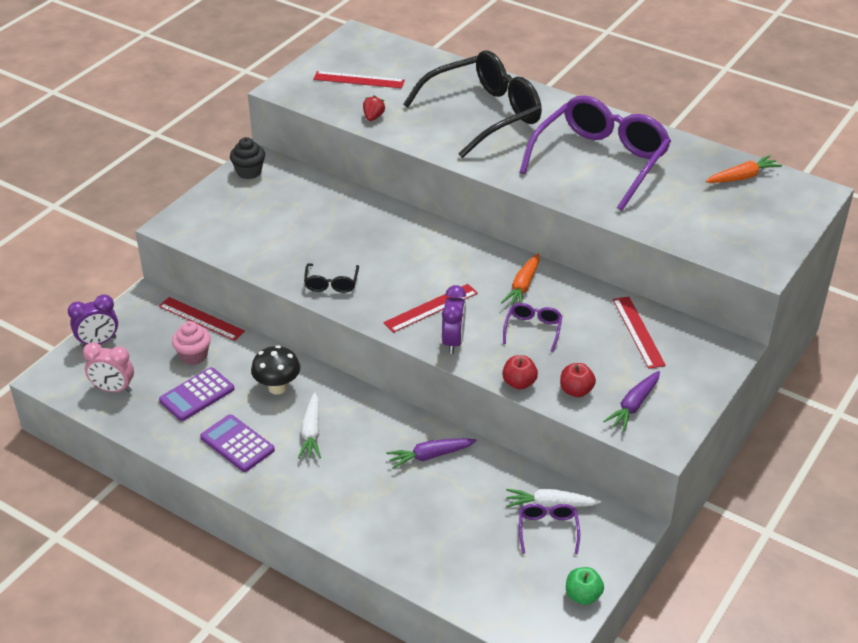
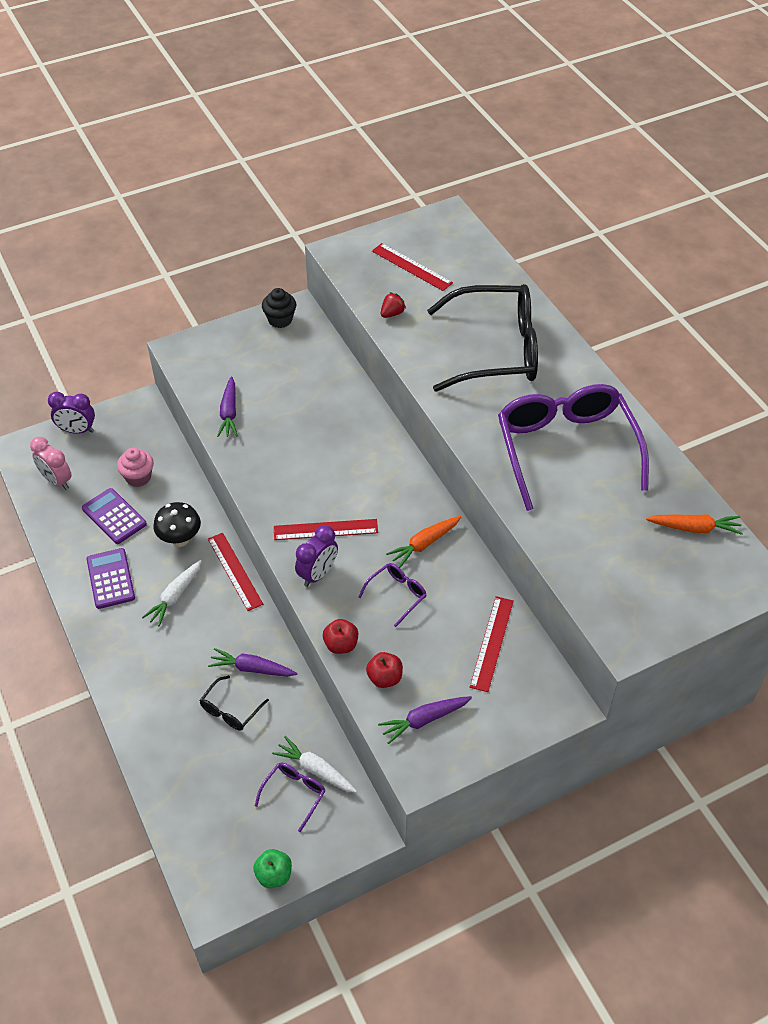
camera: 30 degrees right, 10 degrees up
(197, 395) = (114, 516): purple calculator -> purple calculator turned 60 degrees clockwise
(201, 318) = (170, 443): red ruler -> red ruler (235, 571)
(265, 256) = (229, 413): none -> purple carrot
(331, 284) = (261, 466): black glasses -> black glasses (230, 710)
(600, 160) = (565, 448): purple glasses -> purple glasses turned 75 degrees counterclockwise

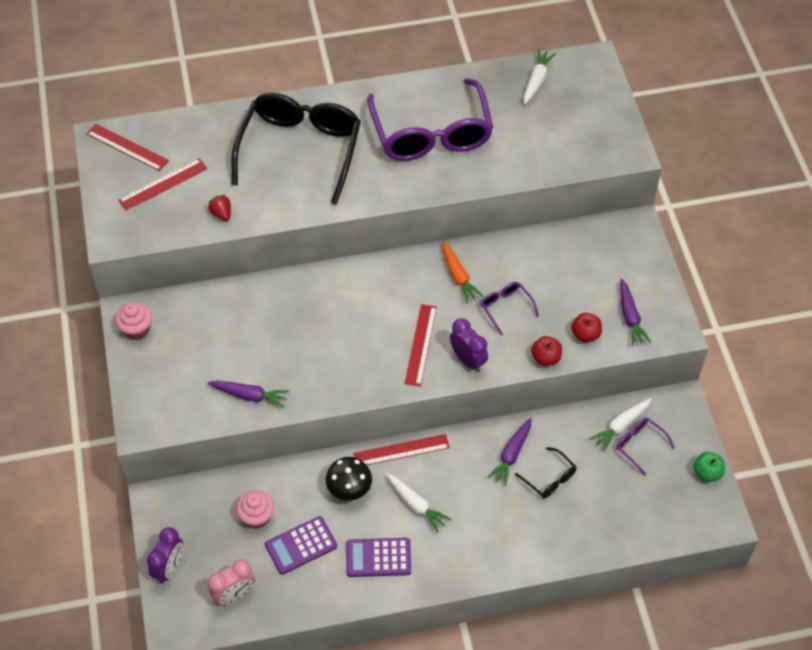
camera: 75 degrees left, 5 degrees up
(280, 320) = (136, 329): black cupcake -> pink cupcake
(492, 643) = (570, 255): red ruler -> red ruler (127, 147)
(565, 448) = (431, 134): purple glasses -> purple glasses turned 105 degrees counterclockwise
(694, 528) = (536, 80): orange carrot -> white carrot

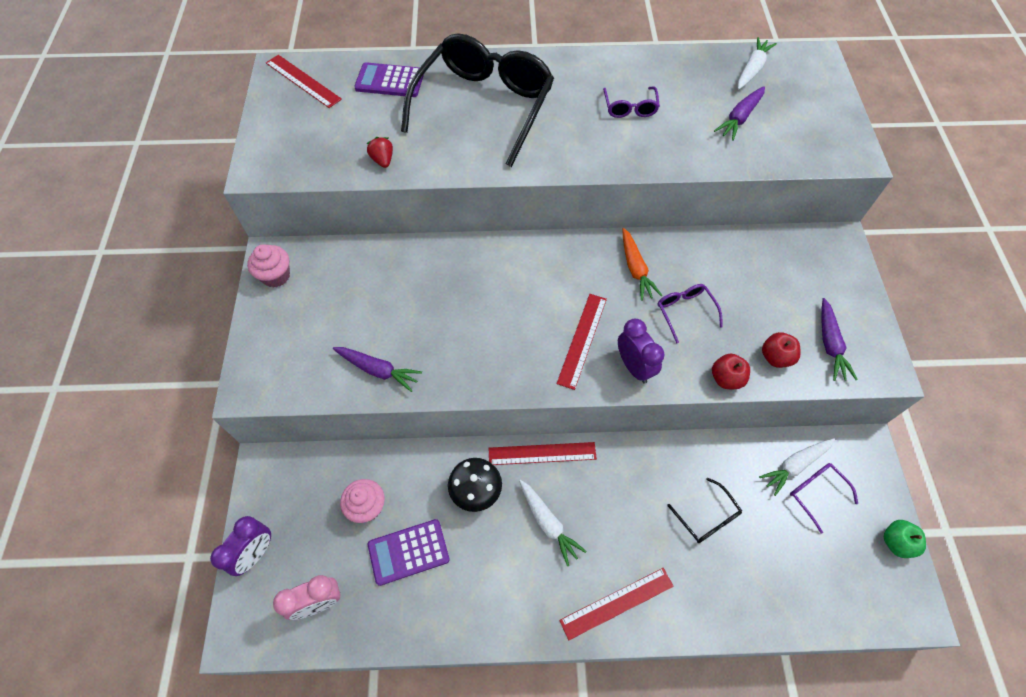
camera: 10 degrees right, 5 degrees up
(163, 184) = (329, 122): red ruler -> red ruler (617, 603)
(378, 558) = (494, 584): purple calculator -> purple calculator (390, 81)
(431, 134) = (630, 108): purple glasses -> purple glasses, size x0.41
(511, 455) = (665, 480): purple carrot -> purple carrot (739, 118)

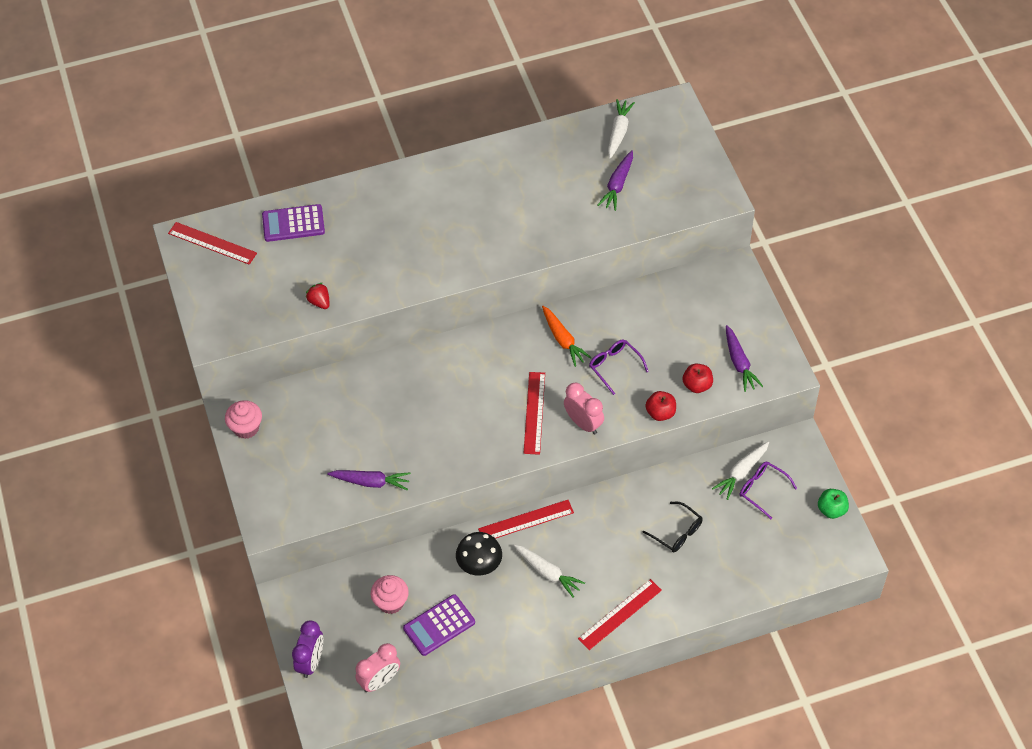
camera: 15 degrees left, 5 degrees down
(484, 106) = (389, 228): black glasses -> none
(630, 108) = (519, 198): purple glasses -> none
(634, 367) = (583, 423): purple clock -> pink clock

